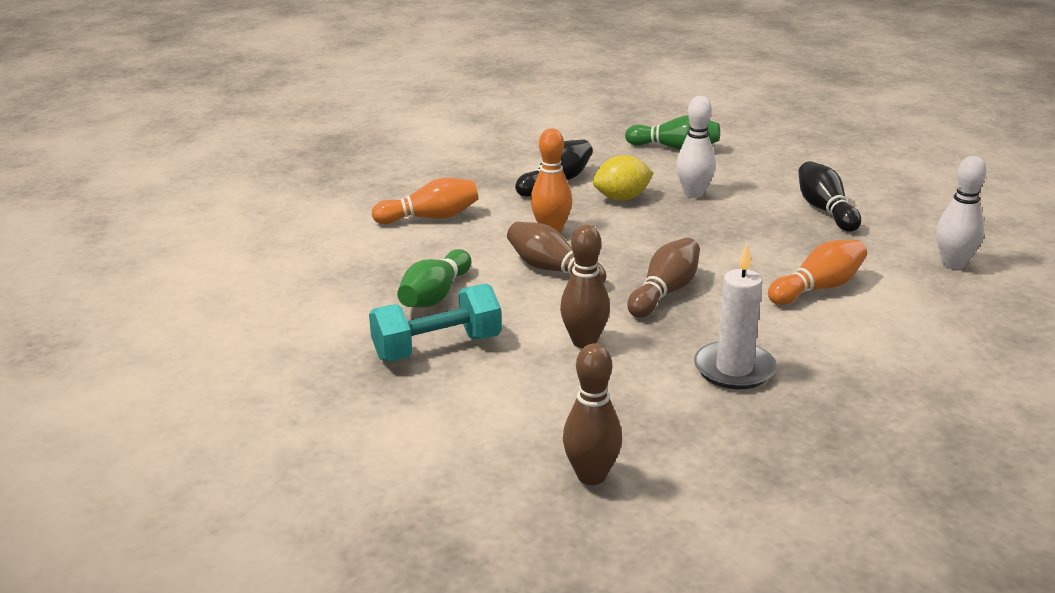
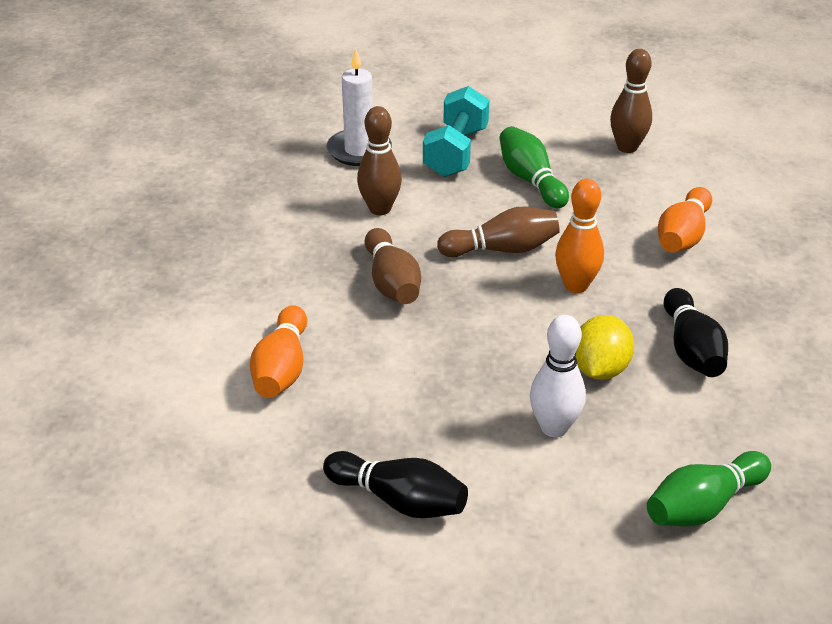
camera: 130 degrees right, 10 degrees up
(591, 476) = (252, 143): brown bowling pin -> brown bowling pin (627, 147)
(734, 369) = (256, 249): white candle -> white candle (359, 150)
(953, 264) = (189, 494): white bowling pin -> none

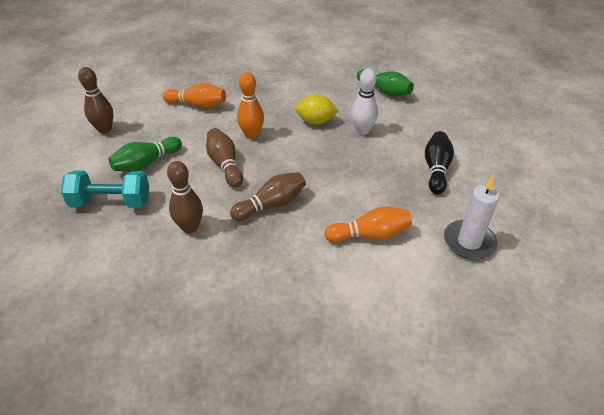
camera: 105 degrees left, 5 degrees up
(359, 150) = (109, 256): white candle -> white candle (469, 242)
(691, 349) = (290, 98): black bowling pin -> none

